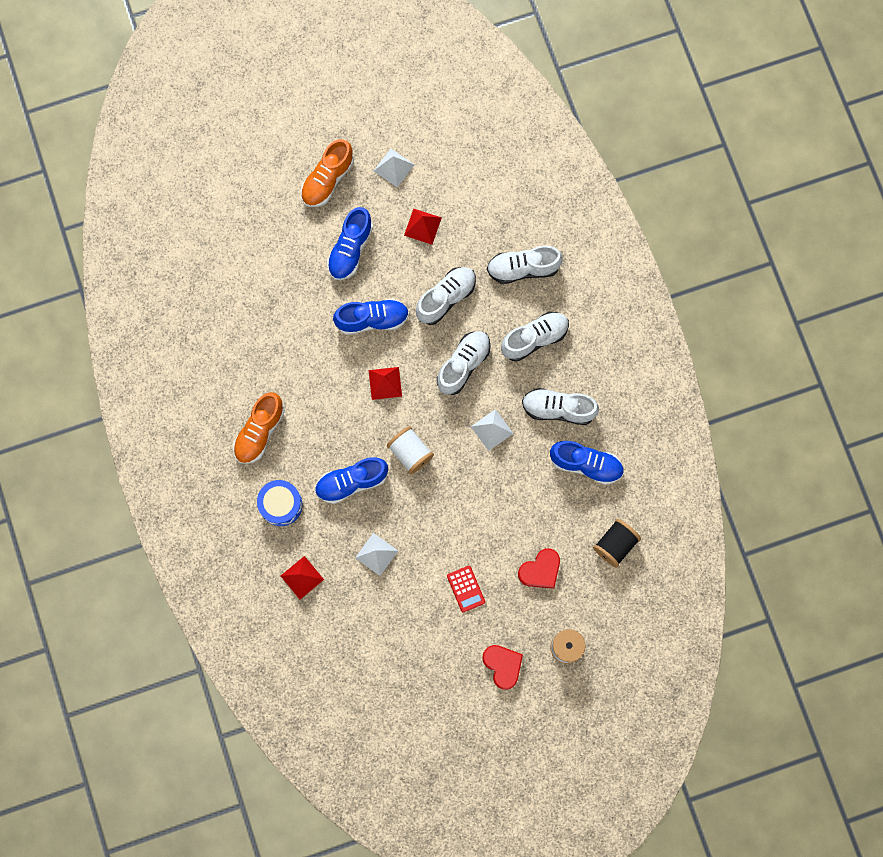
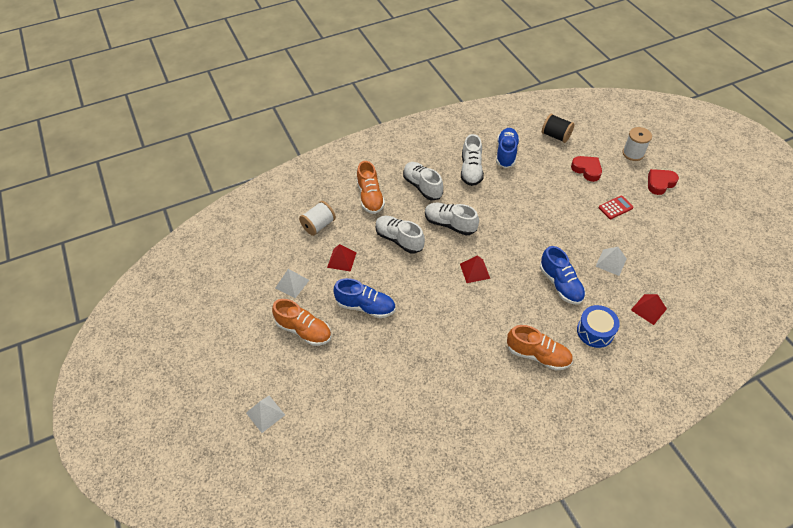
camera: 95 degrees left, 25 degrees down
(372, 320) = (424, 285): blue shoe -> none
(410, 453) = (526, 249): white spool -> white spool (318, 225)
(492, 430) = (495, 204): white pyramid -> white pyramid (265, 413)
(523, 268) = (370, 197): white shoe -> orange shoe

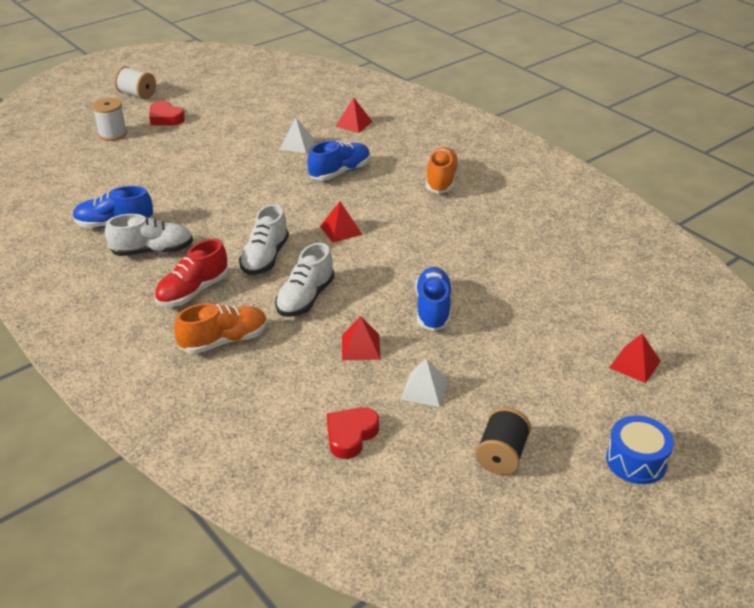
camera: 105 degrees left, 15 degrees down
(265, 413) = (634, 364): white pyramid -> red pyramid
(304, 330) = (497, 358): orange shoe -> none
(318, 225) = (298, 387): white spool -> white spool (137, 94)
(422, 186) = (193, 291): white shoe -> red shoe
(555, 136) = (76, 188): black spool -> black spool (501, 455)
(587, 170) = (145, 163): red heart -> red heart (350, 435)
(595, 331) = (395, 150): blue drum -> blue drum (636, 461)
(615, 207) = (210, 143): red calculator -> none

